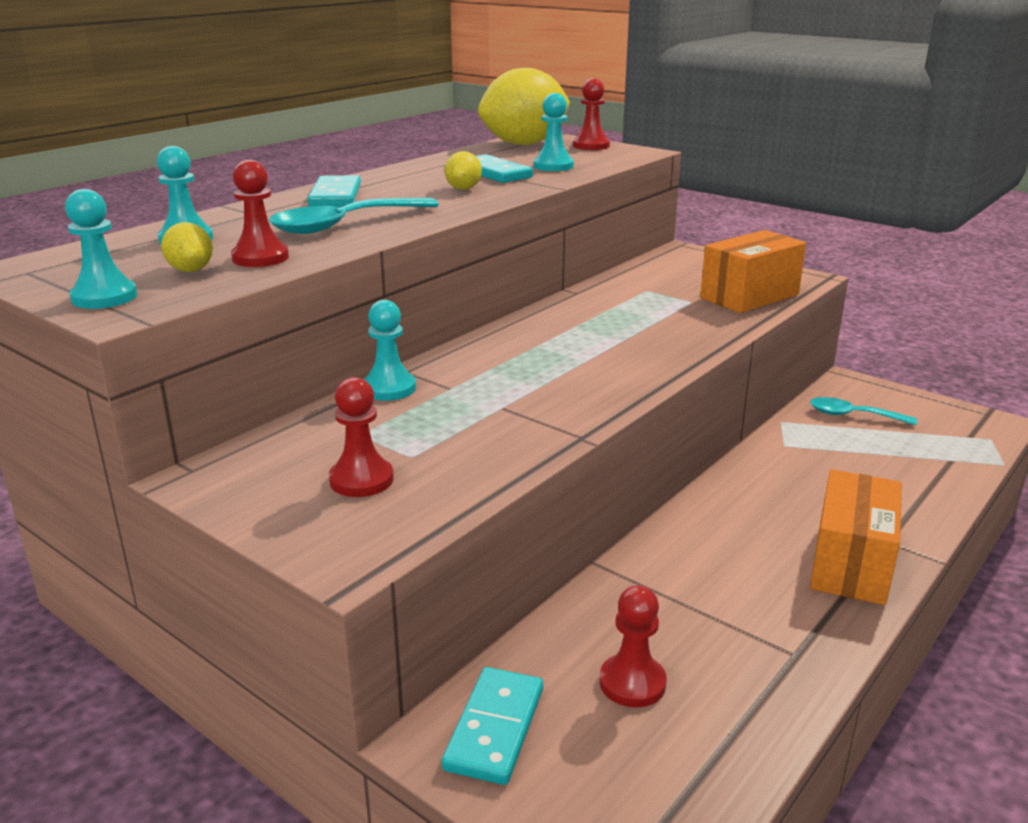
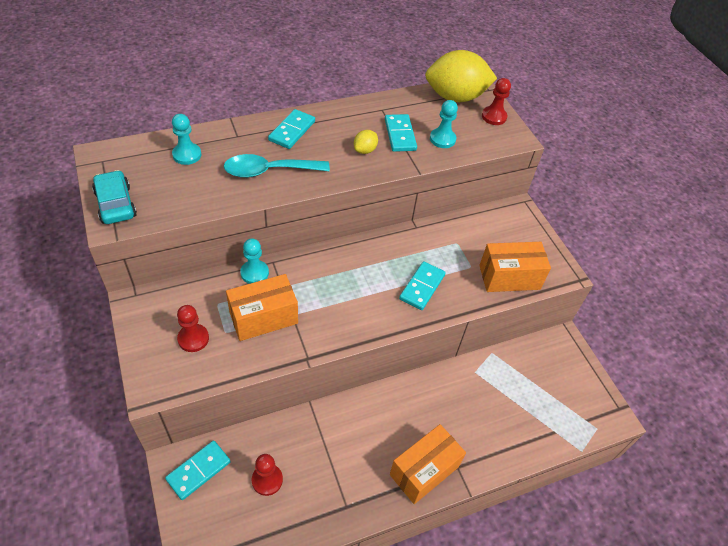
camera: 25 degrees right, 25 degrees up
(104, 297) = (115, 204): turquoise pawn -> turquoise car
(191, 270) = (166, 192): yellow lemon -> none
(260, 258) = (204, 193): red pawn -> none
(459, 423) = (263, 317): none -> orange box
(654, 332) = (422, 287): none -> turquoise domino
(853, 415) = (537, 369): turquoise spoon -> none

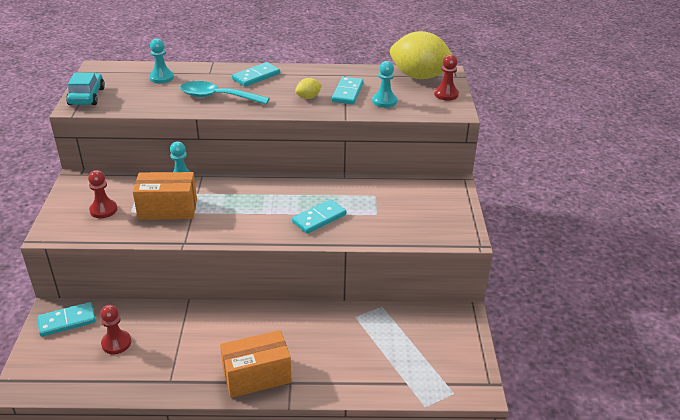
camera: 25 degrees right, 15 degrees down
(509, 277) = (408, 229): orange box -> none

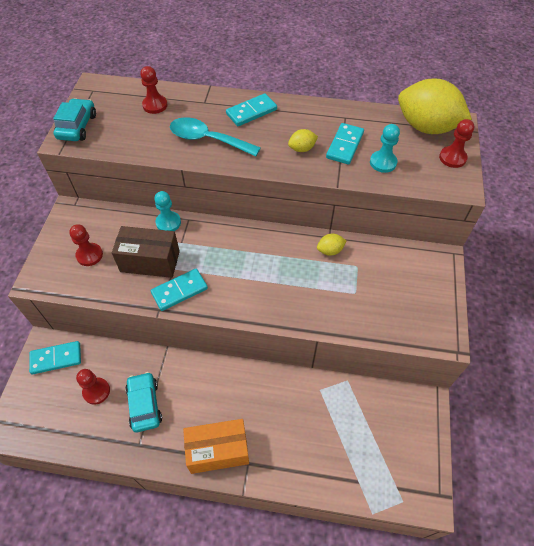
camera: 10 degrees right, 20 degrees up
(161, 78) = (155, 105): turquoise pawn -> red pawn
(168, 209) = (150, 261): orange box -> brown box
(171, 348) = (144, 405): none -> turquoise car
(319, 218) = (296, 292): turquoise domino -> turquoise domino (179, 291)
(347, 186) = (330, 250): none -> yellow lemon

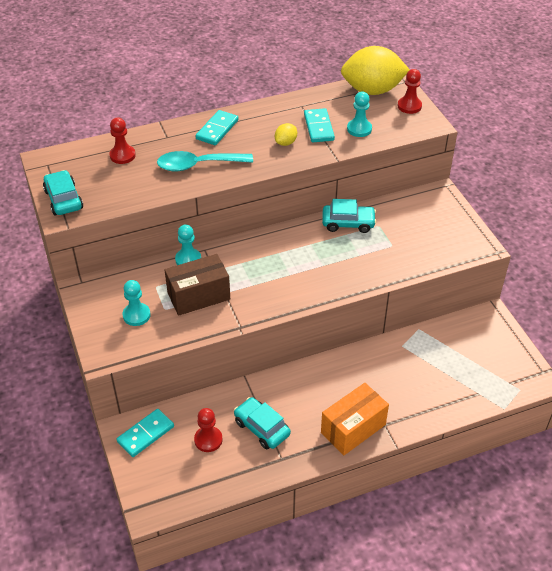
camera: 30 degrees left, 10 degrees down
(89, 255) = (136, 315): red pawn -> turquoise pawn
(179, 291) = (245, 306): turquoise domino -> none
(330, 250) = (348, 223): yellow lemon -> turquoise car

